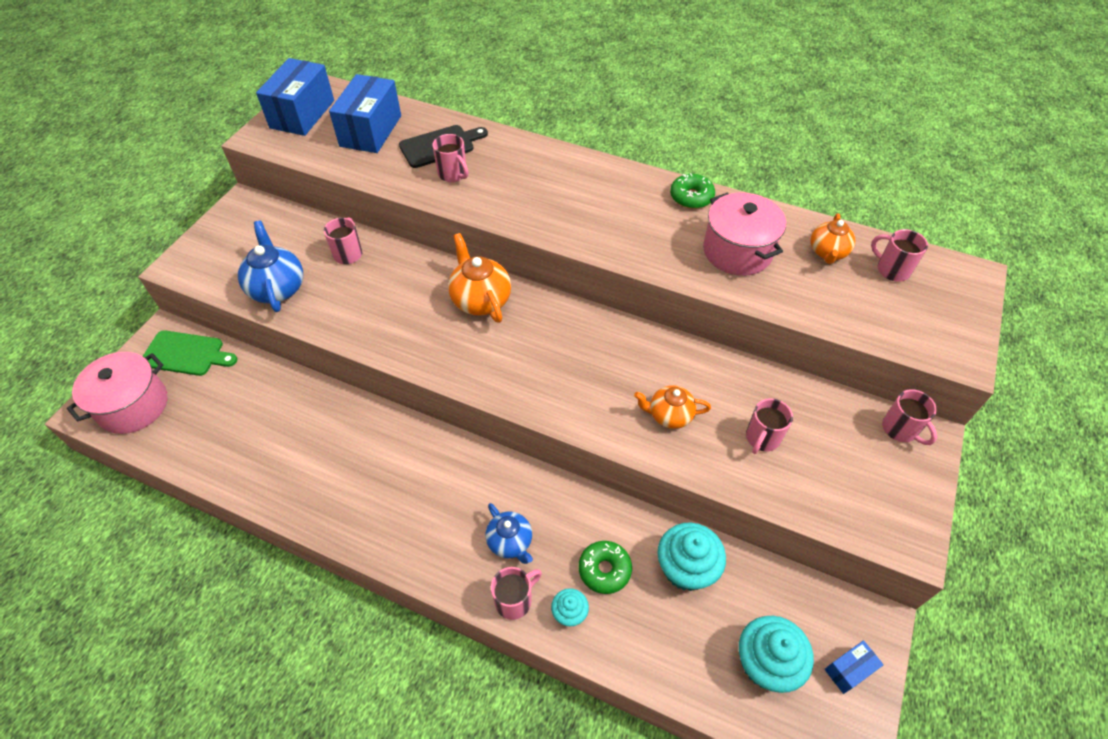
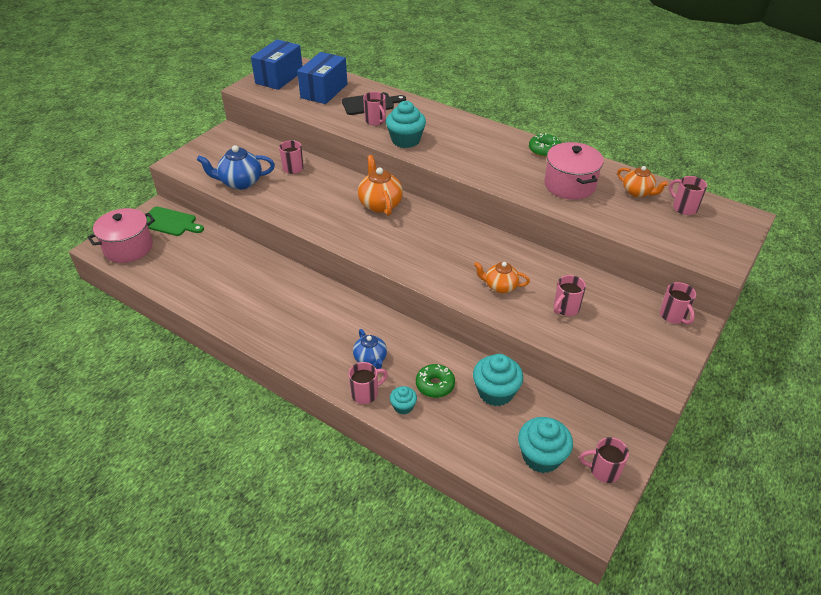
camera: 10 degrees right, 10 degrees down
(277, 288) = (240, 182): blue teapot -> blue teapot turned 90 degrees counterclockwise
(501, 203) = (405, 140): none -> turquoise cupcake
(827, 252) = (637, 192): orange teapot -> orange teapot turned 75 degrees counterclockwise
(849, 670) = (603, 470): blue box -> pink mug

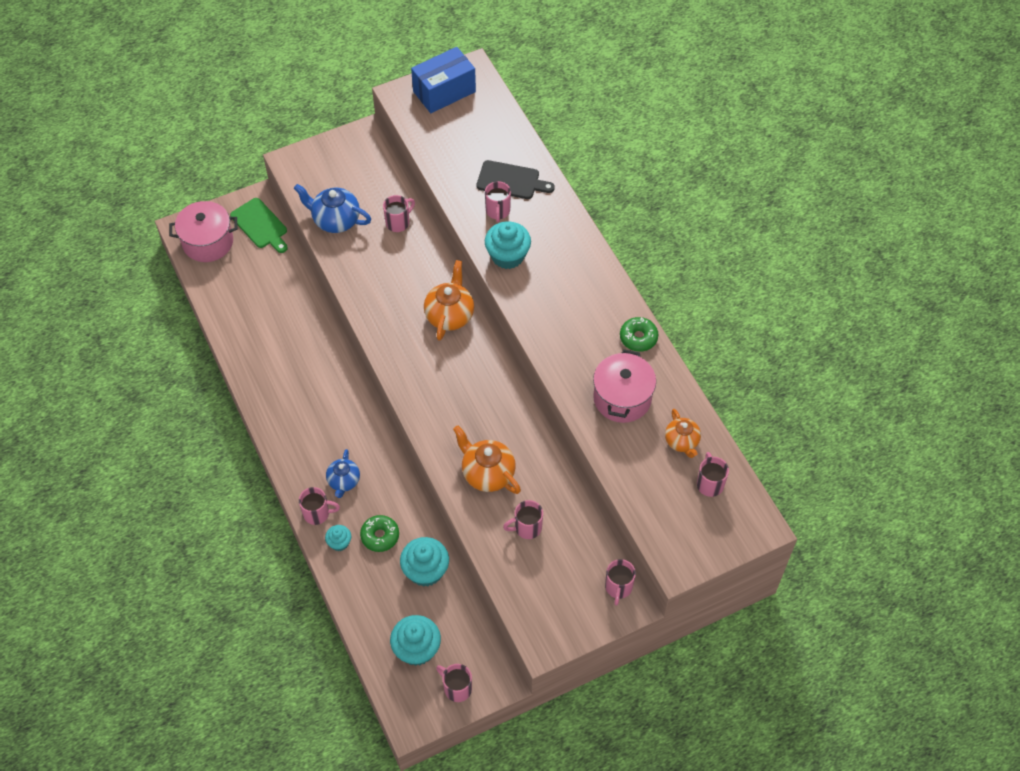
camera: 30 degrees right, 15 degrees up
(324, 91) = (476, 137): blue box -> none
(500, 286) = (487, 473): orange teapot -> orange teapot, size x1.53

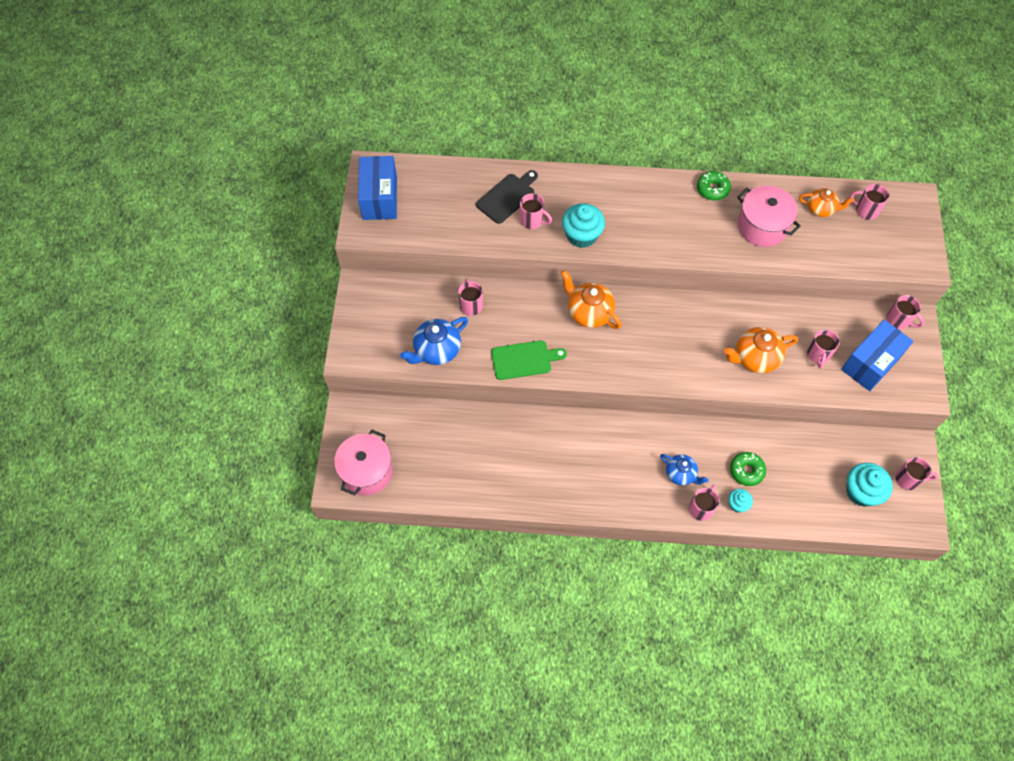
camera: 60 degrees left, 5 degrees up
(260, 225) = (377, 420): green cutting board -> green cutting board (524, 360)
(425, 570) = (794, 452): turquoise cupcake -> none
(457, 688) = (908, 479): pink mug -> pink mug turned 150 degrees counterclockwise
(548, 580) = (870, 363): none -> blue box

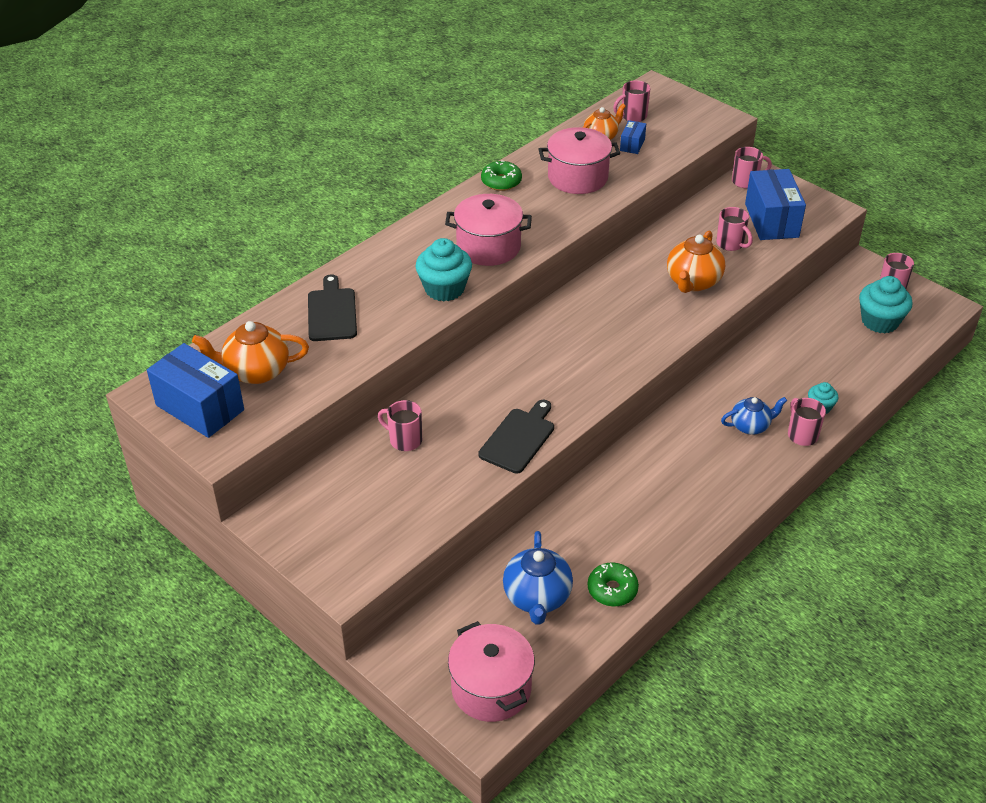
camera: 50 degrees left, 20 degrees down
(436, 350) = (427, 501): blue teapot -> blue teapot (537, 597)
(524, 360) = (518, 438): green cutting board -> black cutting board
(532, 220) = (383, 311): pink mug -> none
(589, 312) = (519, 358): orange teapot -> orange teapot (256, 371)
(642, 229) = (488, 247): none -> pink pot
(746, 471) = (790, 379): green donut -> green donut (612, 590)
(832, 232) = (632, 145): none -> blue box

